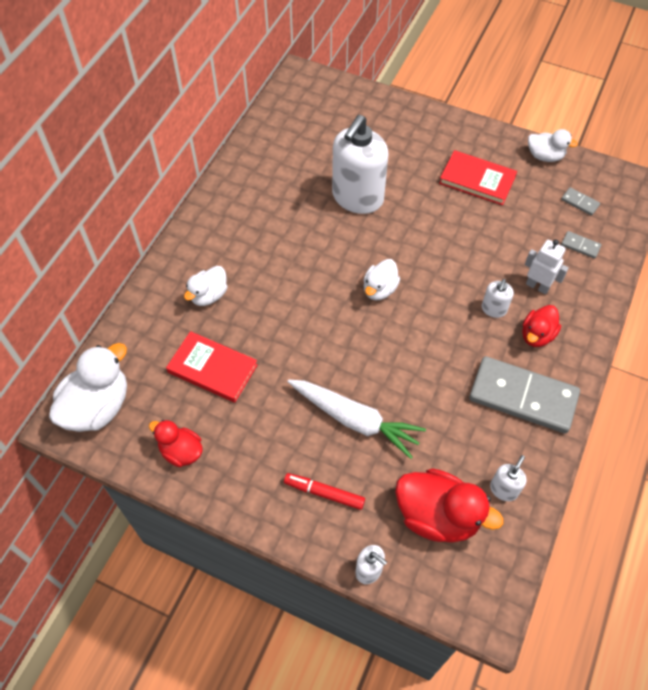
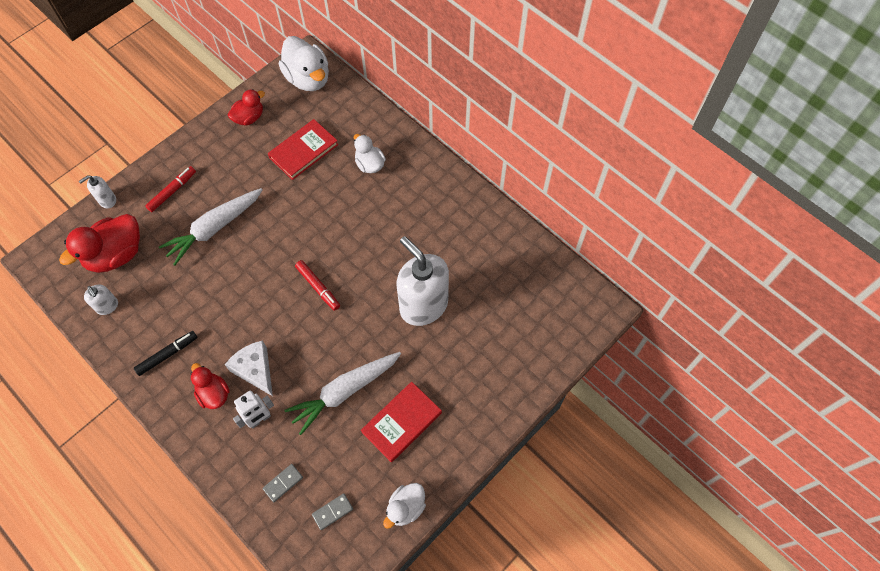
camera: 110 degrees right, 5 degrees up
(379, 289) = (318, 287): white duck -> red marker
(473, 229) = (345, 392): none -> white carrot
(493, 309) = (255, 370): white soap dispenser -> white cheese
(523, 397) = (167, 355): grey domino -> black marker

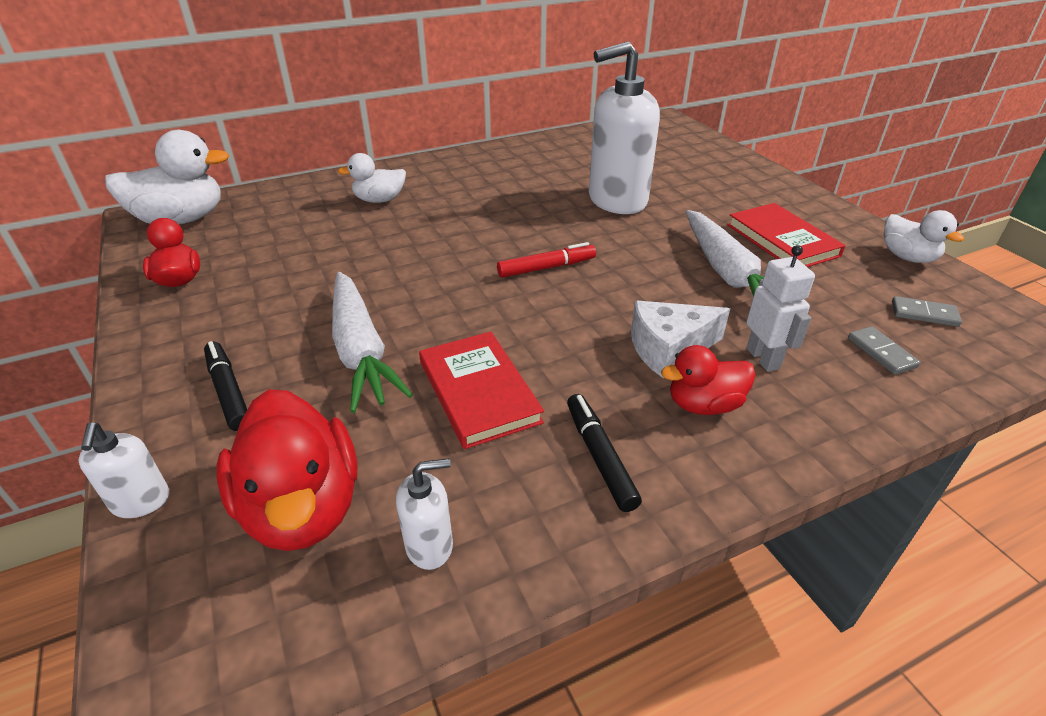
camera: 70 degrees left, 25 degrees down
(172, 191) = (228, 391): red marker -> black marker
(303, 151) = (302, 243): red book -> red book (479, 392)
(332, 512) = (924, 314): grey domino -> grey domino turned 60 degrees counterclockwise

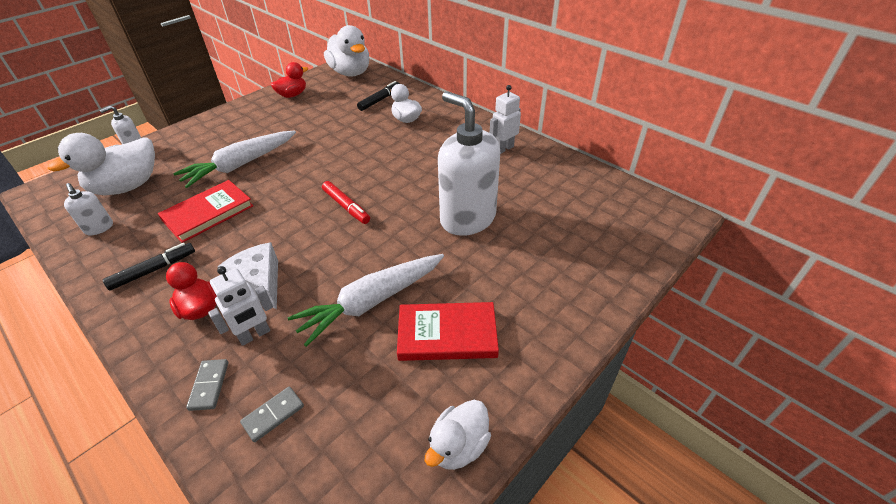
camera: 70 degrees right, 5 degrees up
(228, 391) = (204, 141): black marker -> black marker (380, 100)
(302, 507) = (127, 187): red duck -> white duck
(505, 160) = (503, 149): none -> white robot
(782, 240) = (447, 334): red book -> red book turned 45 degrees clockwise
(924, 314) = (344, 455): grey domino -> grey domino (209, 385)

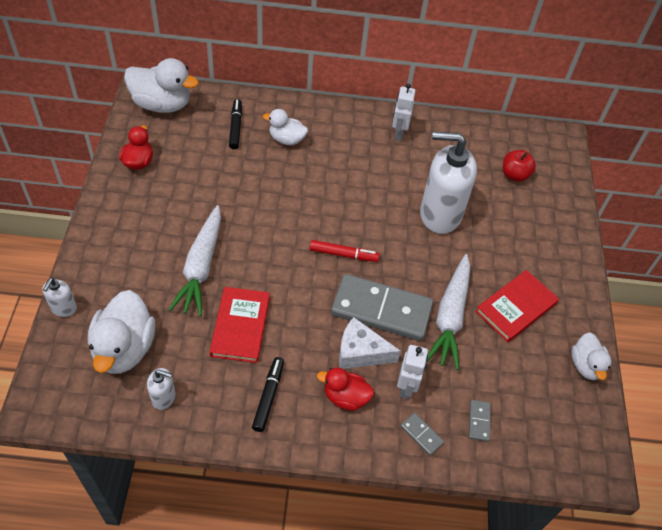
camera: 45 degrees left, 10 degrees up
(320, 261) = (381, 309): none -> grey domino
(585, 223) = (514, 175): none -> red apple

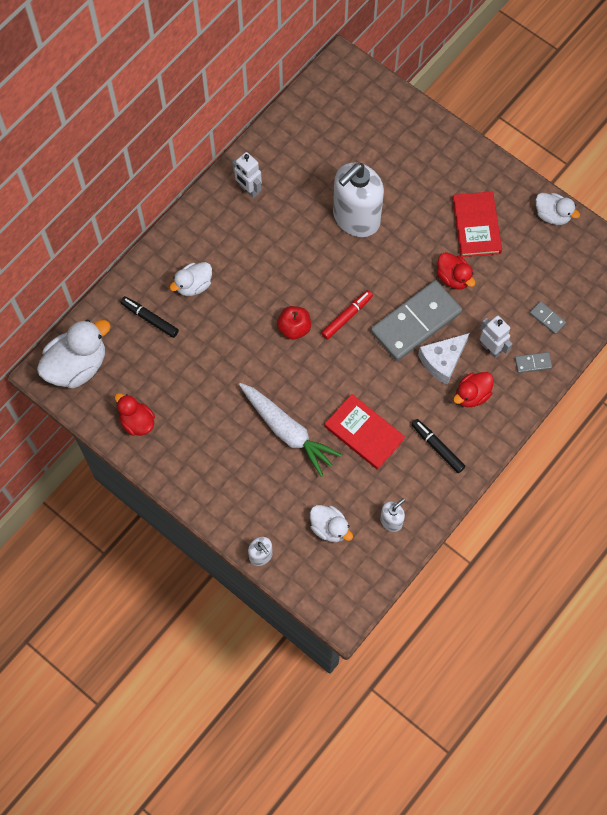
camera: 50 degrees left, 15 degrees up
(124, 348) = (329, 528): white duck -> white duck, size x0.59
(450, 316) = (453, 277): white carrot -> red duck
(514, 175) = (355, 132): red apple -> red apple (294, 328)

